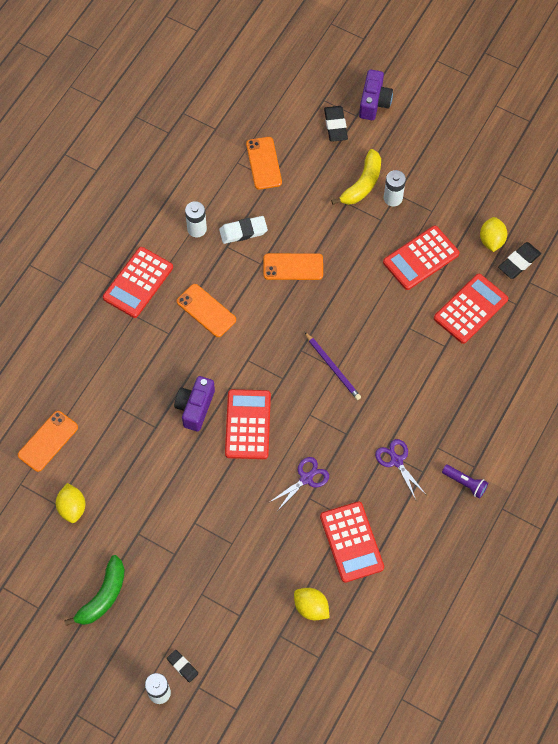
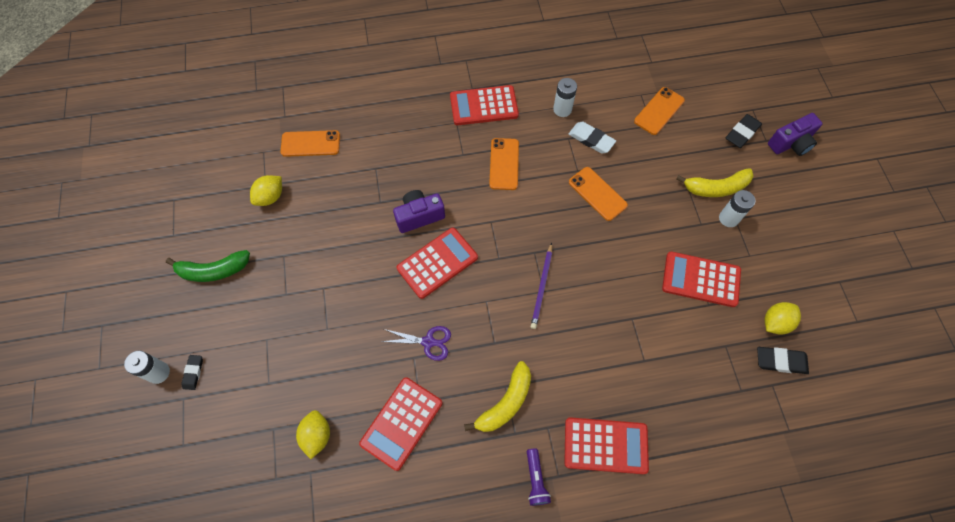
camera: 50 degrees right, 0 degrees up
(396, 461) = (505, 403): purple scissors -> yellow banana
(470, 309) = (697, 355): red calculator -> red calculator (605, 445)

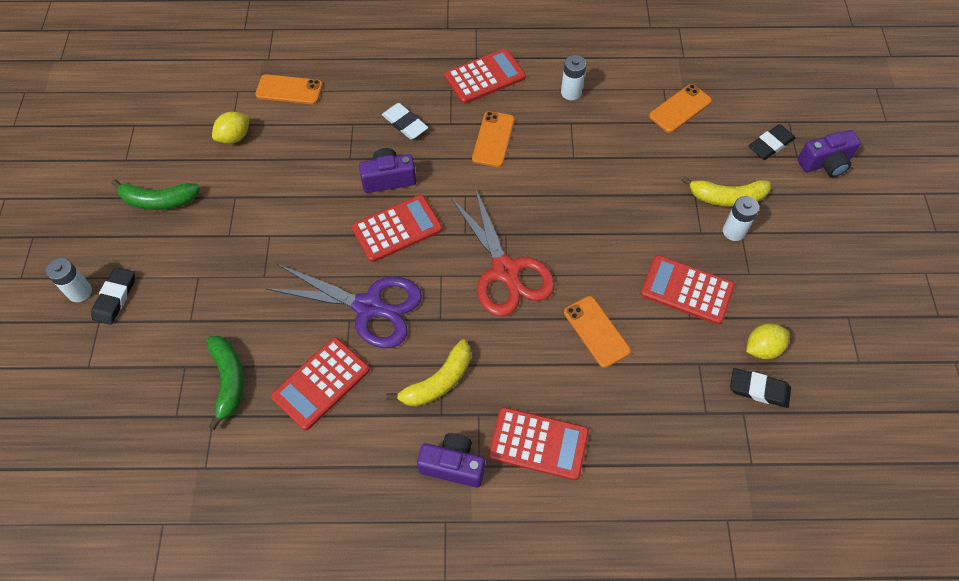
camera: 10 degrees right, 5 degrees down
(193, 373) = (115, 298): black eraser -> black eraser, size x1.58
(317, 435) = (228, 381): yellow lemon -> green banana
(428, 342) = (368, 306): purple scissors -> purple scissors, size x2.02
(484, 106) = (485, 77): red calculator -> red calculator turned 150 degrees clockwise
(536, 480) = (453, 465): purple flashlight -> purple camera
(542, 287) = (505, 271): purple pencil -> red scissors
(591, 139) = (596, 127): white eraser -> white eraser (405, 124)
(597, 194) = (590, 184): orange phone -> orange phone (596, 331)

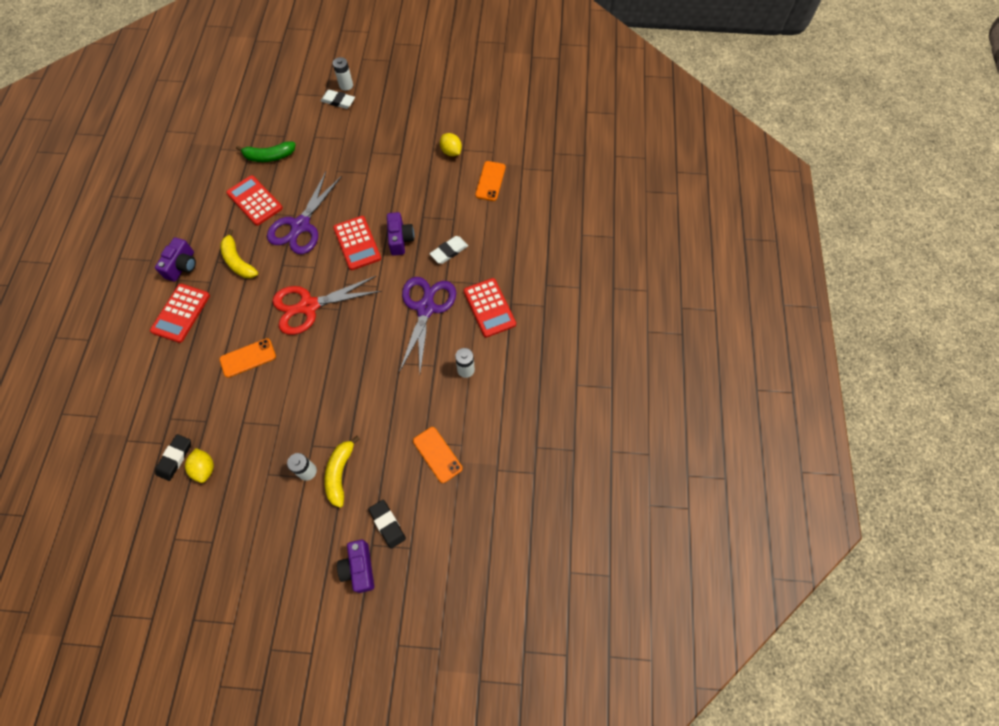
camera: 95 degrees right, 5 degrees up
(115, 298) = (338, 101): black eraser -> white eraser
(159, 201) = (405, 116): green banana -> none
(493, 139) = (426, 308): orange phone -> purple scissors
(686, 290) = (265, 424): red calculator -> none

